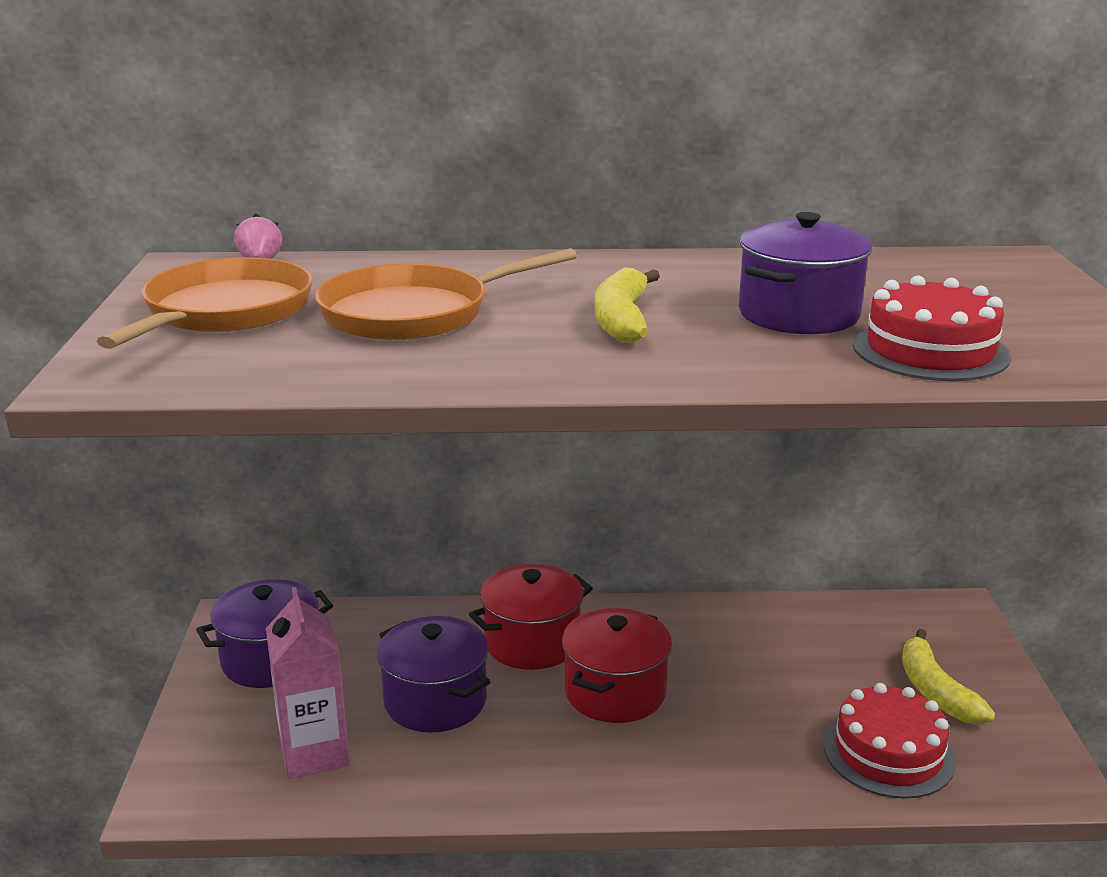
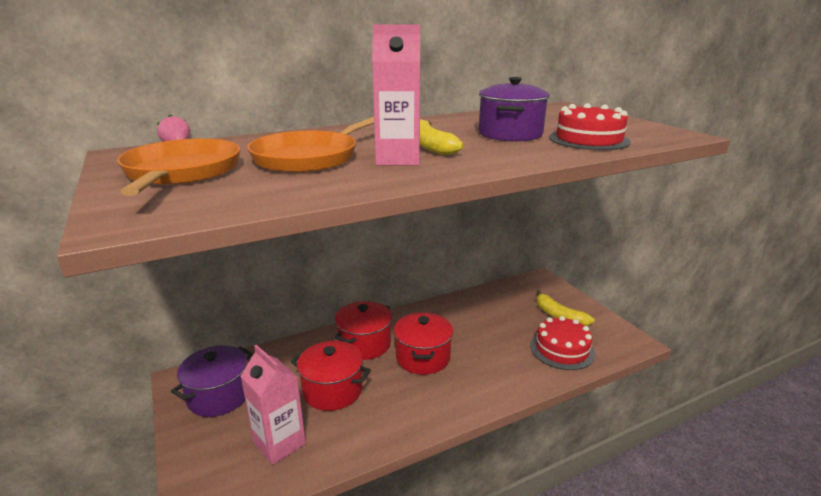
camera: 25 degrees left, 0 degrees up
(435, 701) = (332, 390): purple pot -> red pot
(537, 338) = (398, 159): none -> pink carton

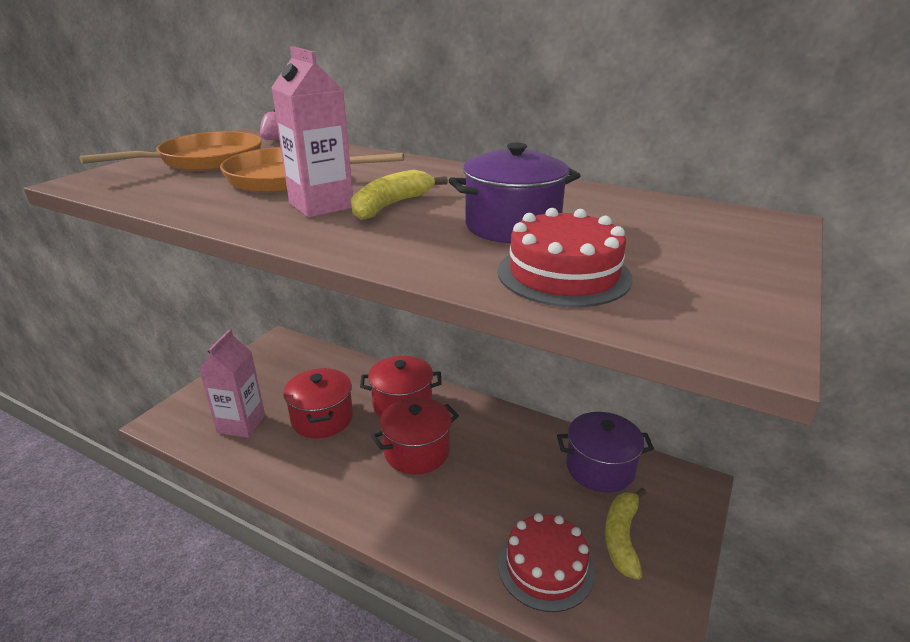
camera: 55 degrees right, 5 degrees up
(219, 396) = (274, 367): purple pot -> purple pot (600, 468)

